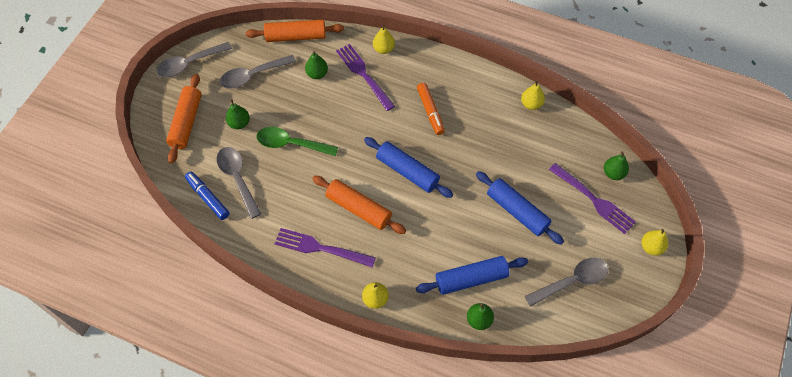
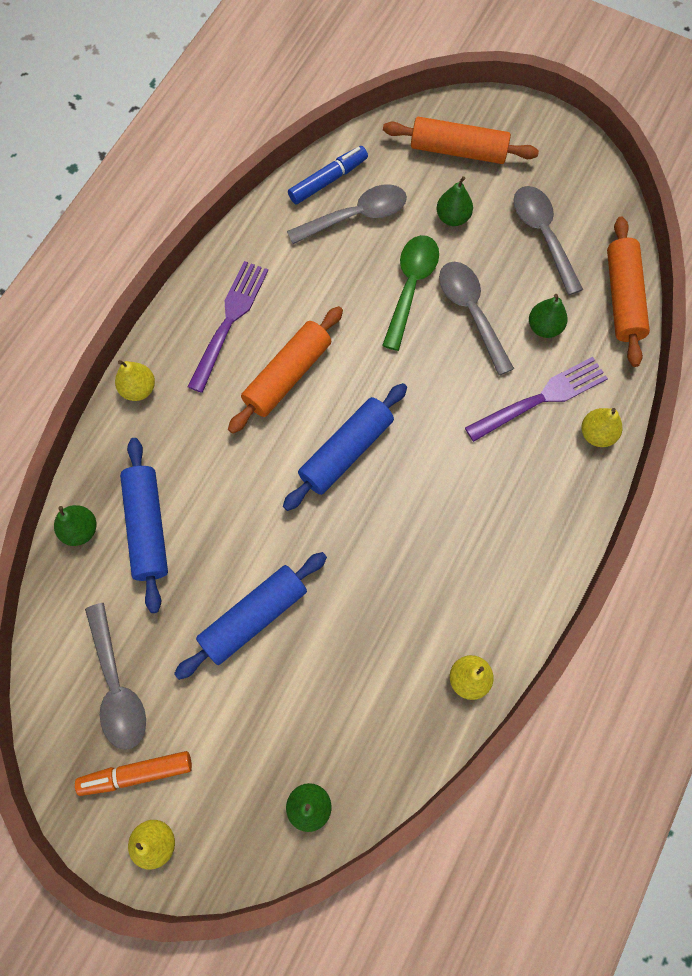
camera: 95 degrees right, 10 degrees up
(189, 64) = (567, 150): grey spoon -> grey spoon (471, 312)
(430, 112) = (460, 499): orange marker -> orange marker (136, 773)
(593, 200) = (260, 756): purple fork -> none

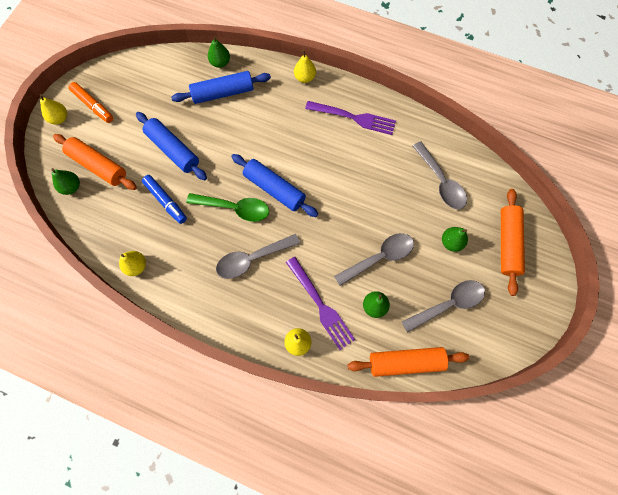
camera: 85 degrees right, 0 degrees up
(117, 686) = (137, 91): grey spoon -> grey spoon (252, 259)
(136, 773) = (93, 106): orange marker -> orange marker turned 150 degrees clockwise
(287, 375) = (321, 152): orange rolling pin -> orange rolling pin (98, 166)
(328, 180) = (465, 163): blue marker -> blue marker (166, 201)
(411, 287) = (393, 219): green spoon -> green spoon (234, 208)

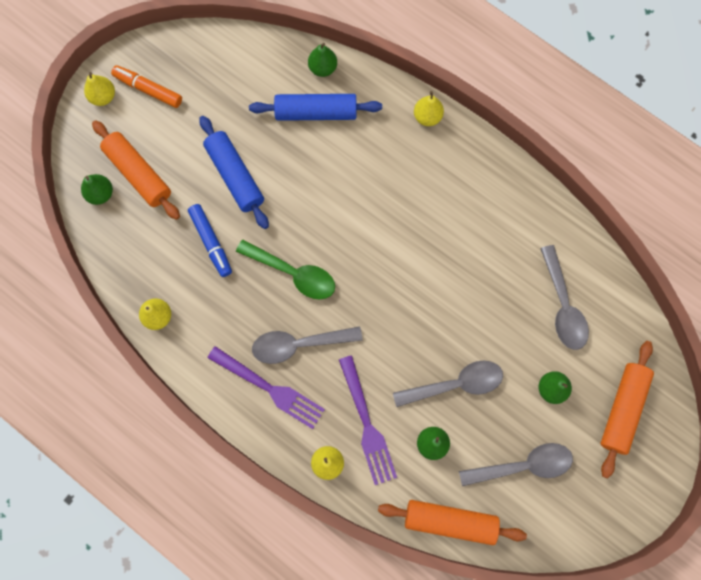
camera: 15 degrees right, 5 degrees up
(93, 106) = (148, 89): orange marker -> orange marker turned 150 degrees clockwise
(274, 189) = (349, 261): blue rolling pin -> none
(354, 118) = (476, 189): purple fork -> purple fork (269, 388)

